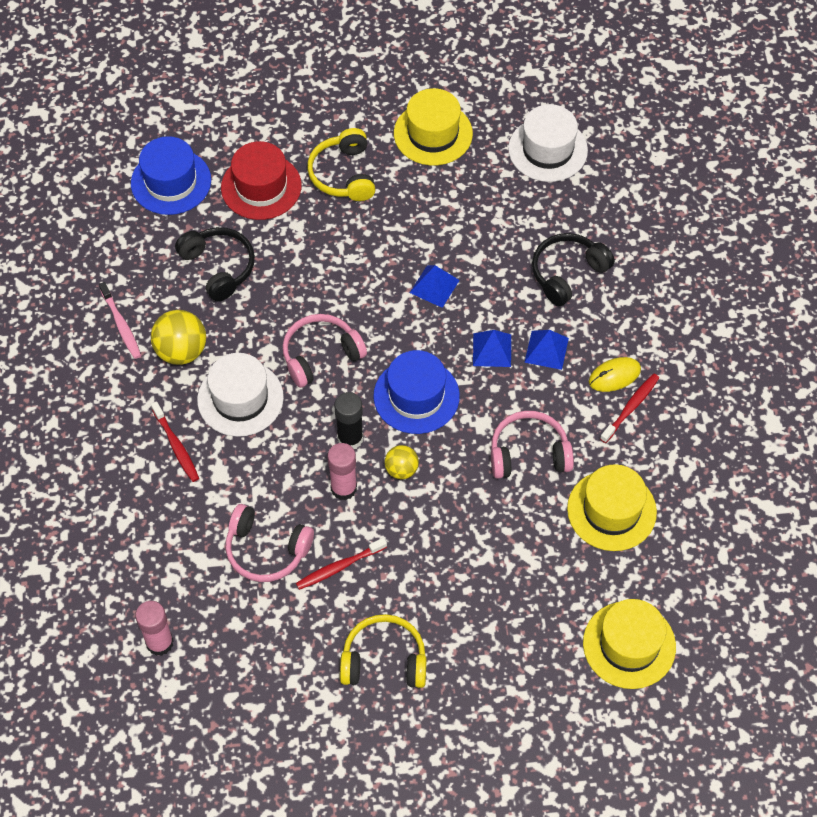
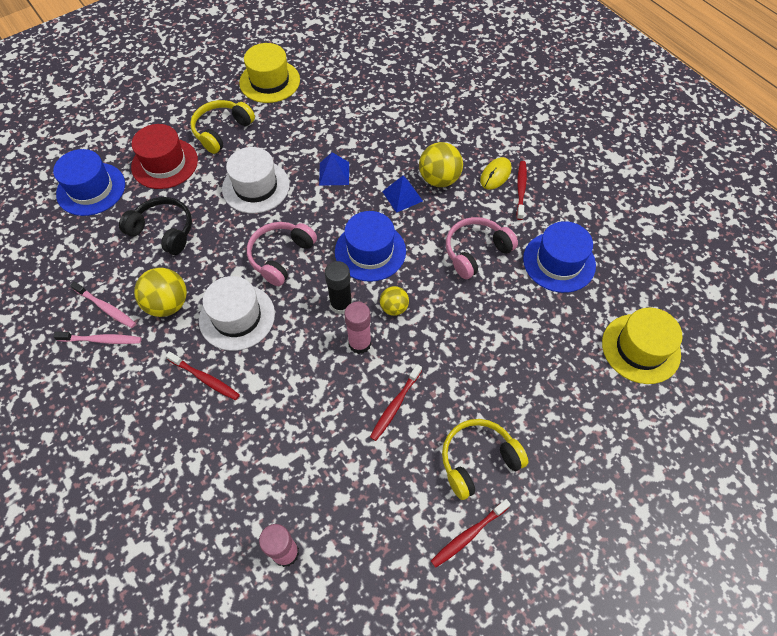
camera: 30 degrees left, 0 degrees up
(101, 357) = (102, 340): none -> pink toothbrush
(266, 550) = (329, 423): pink headphones -> none
(329, 719) = (468, 535): none -> red toothbrush
(343, 174) = (222, 131): yellow headphones -> yellow headphones turned 75 degrees clockwise
(546, 350) = (439, 179): blue pyramid -> yellow ball
(547, 149) = (353, 60): white hat -> white hat (255, 187)
(567, 273) = (418, 126): black headphones -> none
(611, 510) = (559, 262): yellow hat -> blue hat

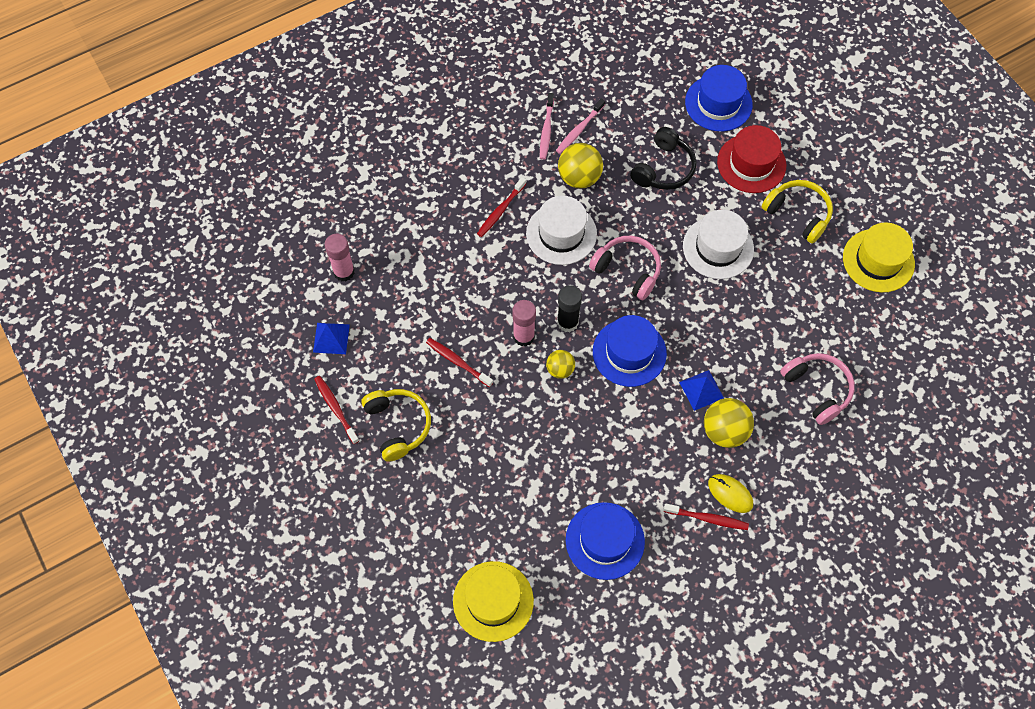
camera: 95 degrees right, 5 degrees up
(334, 173) = (735, 323): blue pyramid -> blue pyramid (331, 338)
(476, 251) = (623, 456): pink headphones -> pink headphones (817, 389)

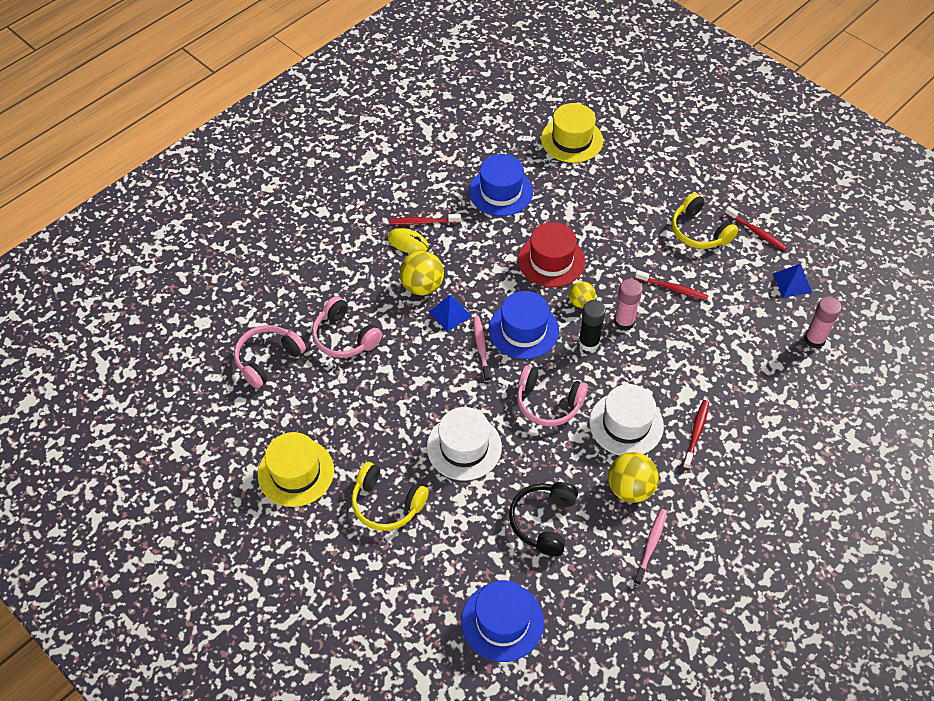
camera: 165 degrees right, 10 degrees down
(546, 130) = (686, 536): pink toothbrush -> pink toothbrush (481, 348)
(751, 163) = (448, 551): red hat -> red hat (551, 260)
(900, 383) = (267, 359): none -> pink headphones

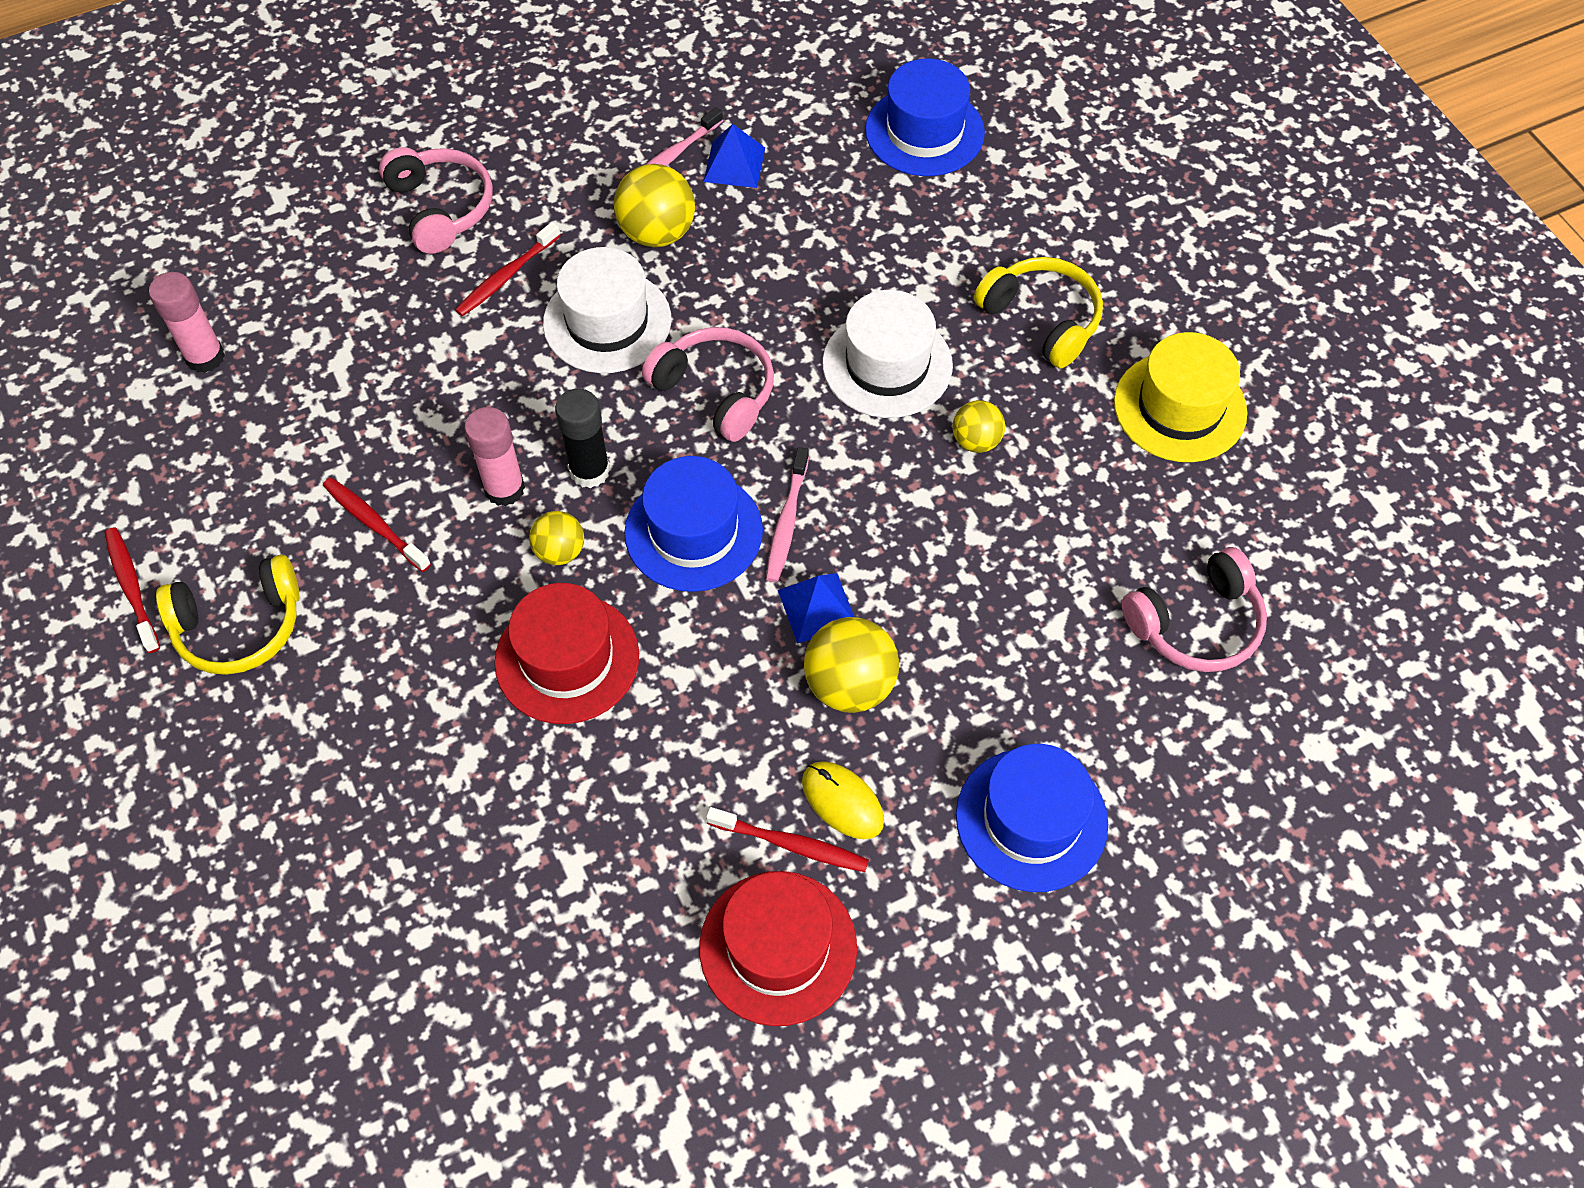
camera: 160 degrees left, 5 degrees up
(344, 337) = (1037, 623): pink headphones -> pink headphones (441, 208)
(401, 418) = (976, 441): none -> yellow ball
(413, 189) = (778, 947): none -> red hat
(500, 191) = (585, 870): blue hat -> blue hat (1031, 819)
(543, 521) = (810, 228): black headphones -> none
(572, 140) = (346, 967): yellow hat -> none
(699, 231) = (239, 626): yellow headphones -> yellow headphones turned 90 degrees clockwise
(792, 283) = (155, 466): blue pyramid -> blue pyramid (734, 164)

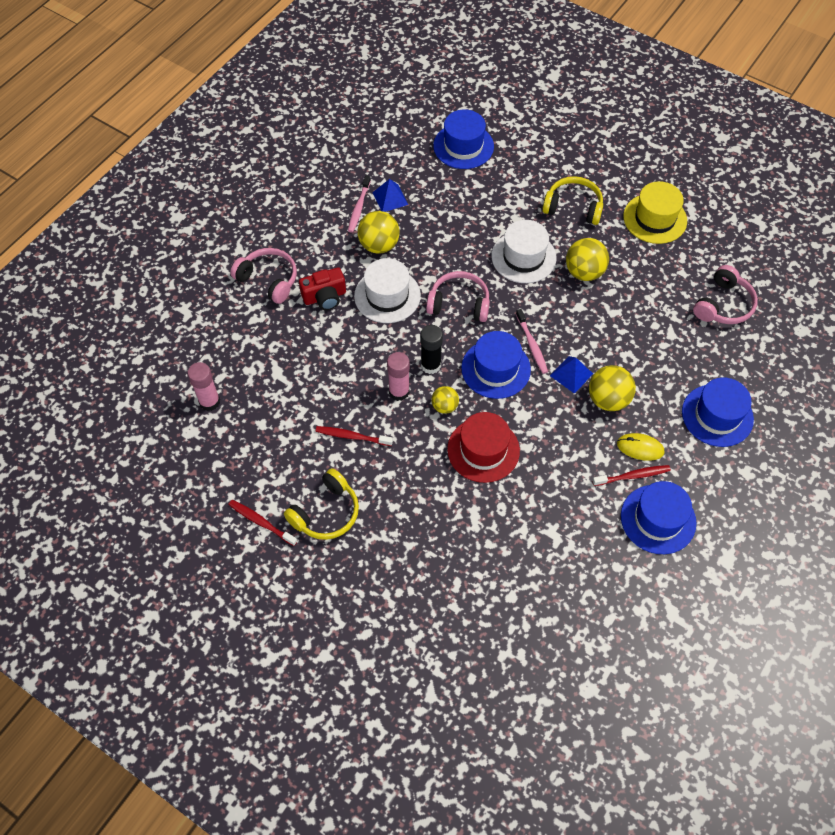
camera: 30 degrees left, 0 degrees up
(506, 276) = (325, 297): red toothbrush -> red camera
(778, 947) = (658, 519): red hat -> blue hat
(976, 441) = (584, 272): yellow ball -> yellow ball, size x1.66

